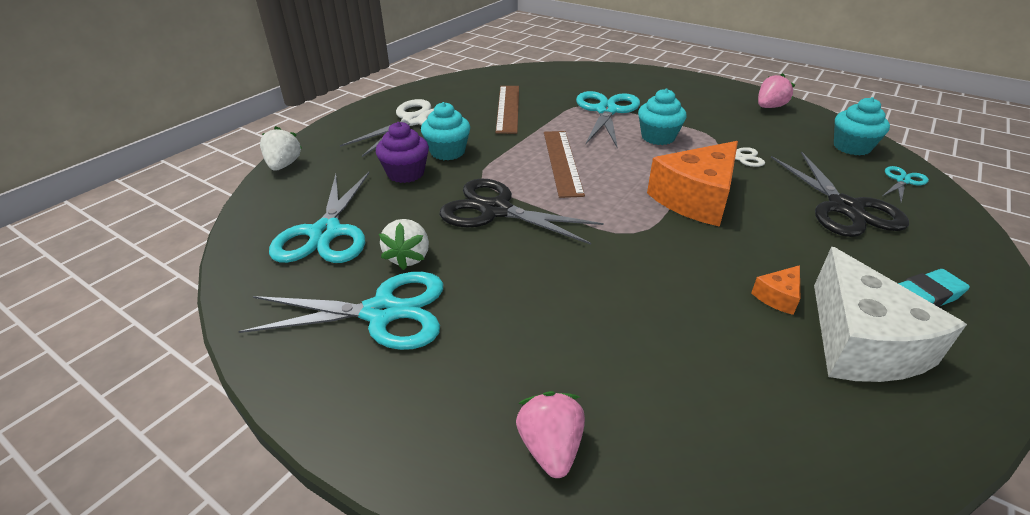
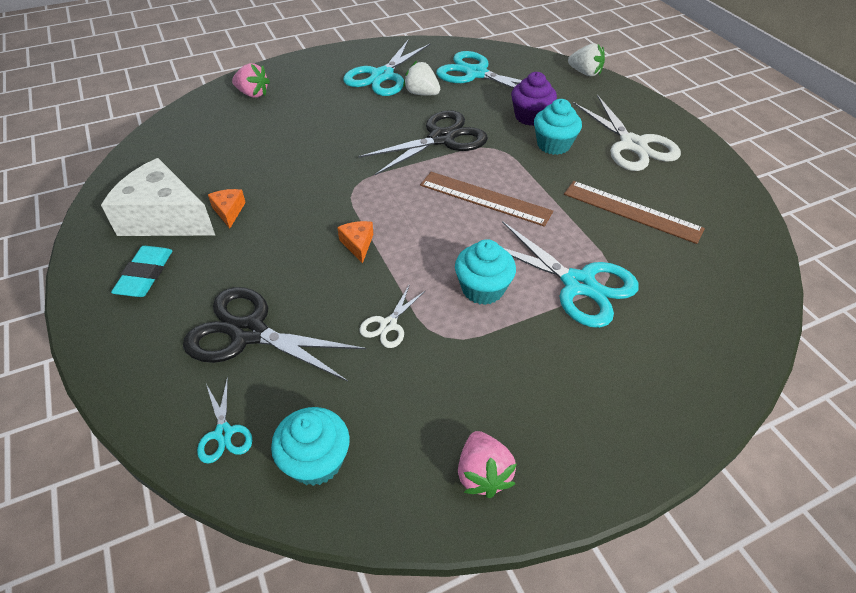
camera: 120 degrees right, 10 degrees up
(696, 198) = (358, 244): orange cheese -> orange cheese, size x0.43

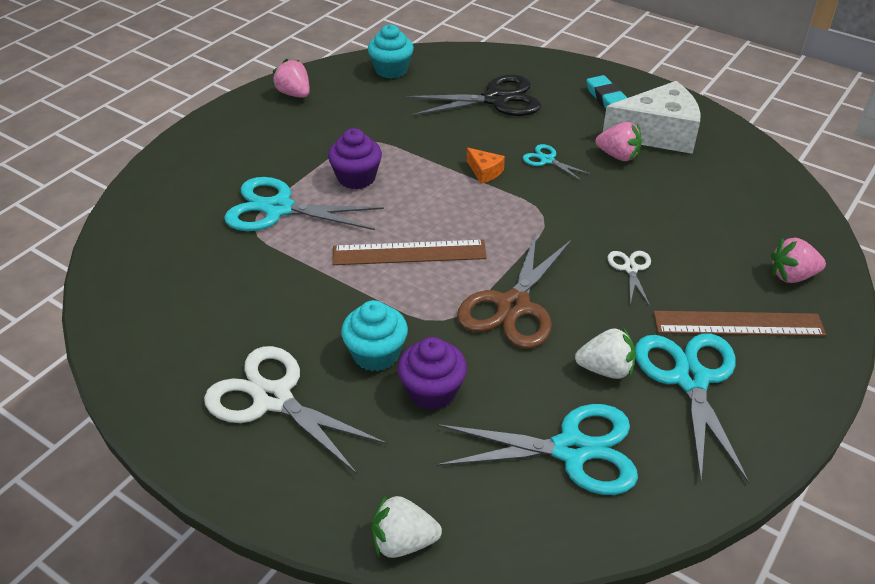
camera: 150 degrees right, 5 degrees down
(223, 433) = (452, 62): turquoise scissors -> turquoise scissors (547, 160)
(229, 211) = (618, 156): orange cheese -> pink strawberry
(388, 325) = (408, 133): white scissors -> white scissors (630, 268)
(442, 138) = (513, 306): black scissors -> brown scissors
(482, 289) = (356, 178): turquoise cupcake -> purple cupcake
(631, 211) = (249, 297): brown ruler -> brown ruler (738, 323)

